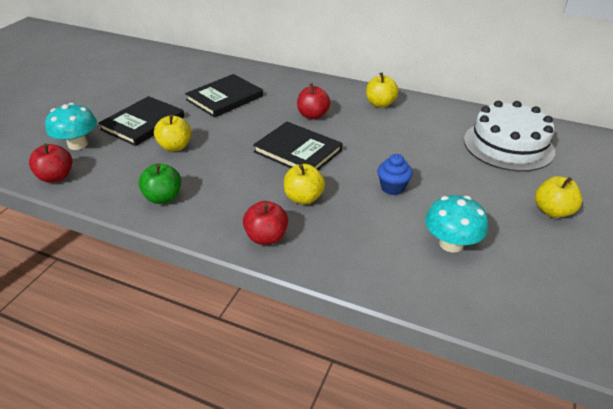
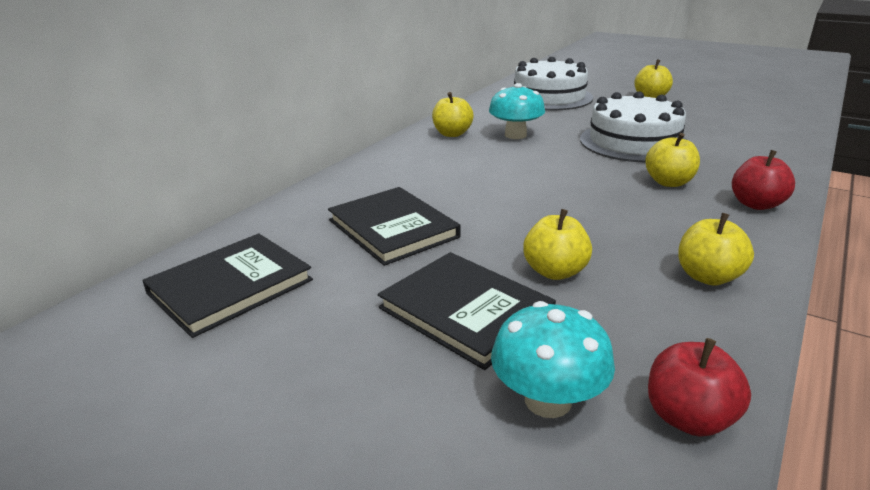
camera: 80 degrees left, 10 degrees down
(163, 197) = (708, 277): green apple -> yellow apple
(298, 151) = (564, 181): black book -> black book (230, 287)
(313, 115) = (471, 169): red apple -> none
(392, 188) = (633, 142): blue cupcake -> white cake
(451, 244) = (715, 130): turquoise mushroom -> turquoise mushroom (515, 135)

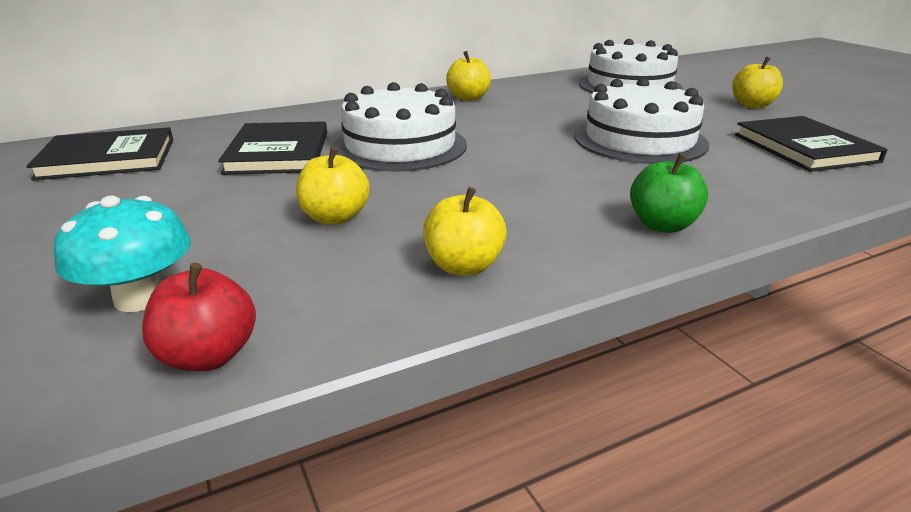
camera: 30 degrees right, 0 degrees up
(465, 311) = (211, 221): black book -> black book (804, 148)
(482, 193) = (400, 146): none -> white cake
(515, 135) = (525, 110): turquoise mushroom -> none
(669, 182) = (601, 181): yellow apple -> none
(756, 204) = (662, 225): red apple -> green apple

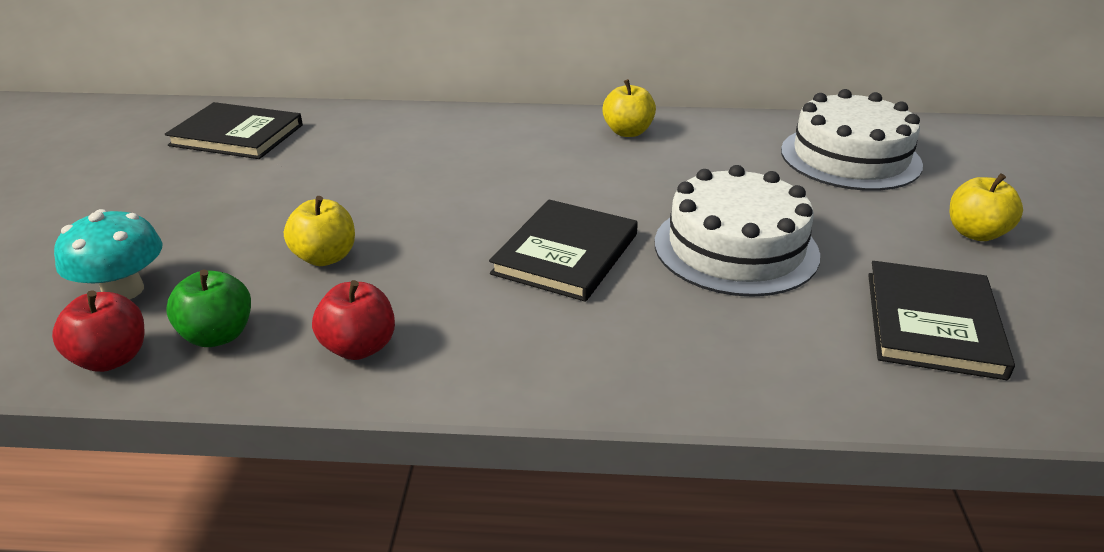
camera: 30 degrees right, 5 degrees up
(278, 153) = (365, 164): black book -> black book (566, 254)
(400, 146) = (476, 185): white cake -> none
(464, 266) = (359, 347): yellow apple -> red apple
(662, 225) = (591, 370): green apple -> green apple (218, 335)

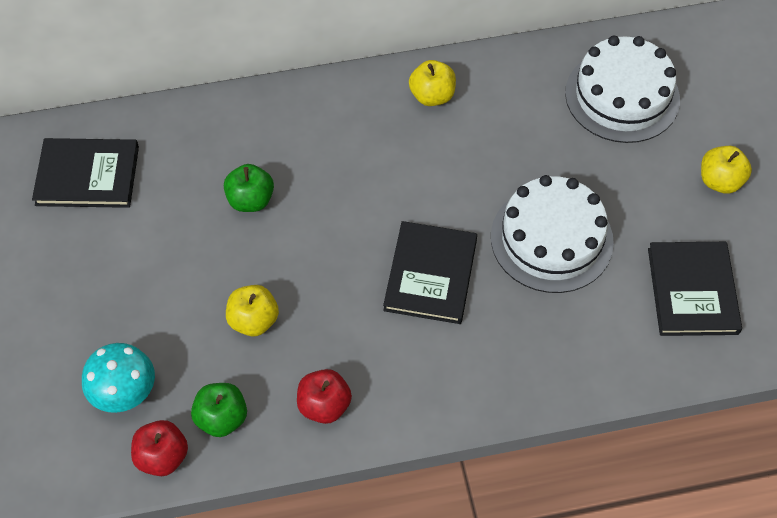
camera: 15 degrees left, 25 degrees up
(389, 171) = (250, 200): none -> green apple

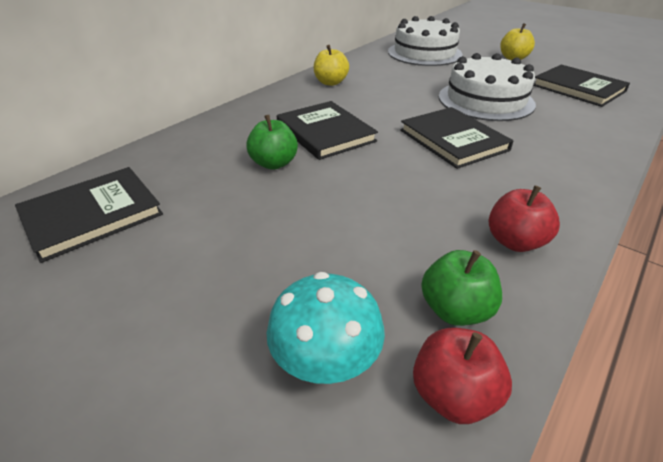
camera: 40 degrees left, 20 degrees down
(253, 320) = (376, 224): yellow apple -> none
(333, 185) = (325, 133): none -> black book

